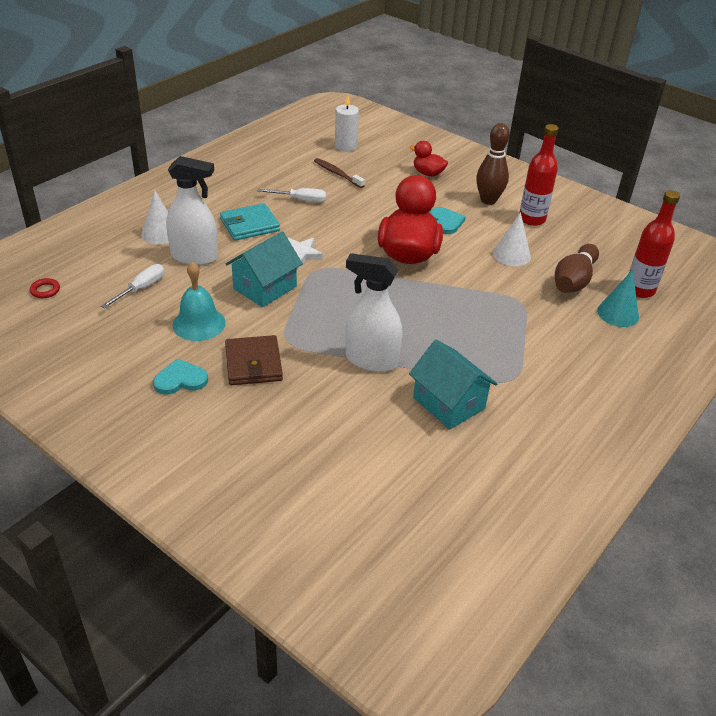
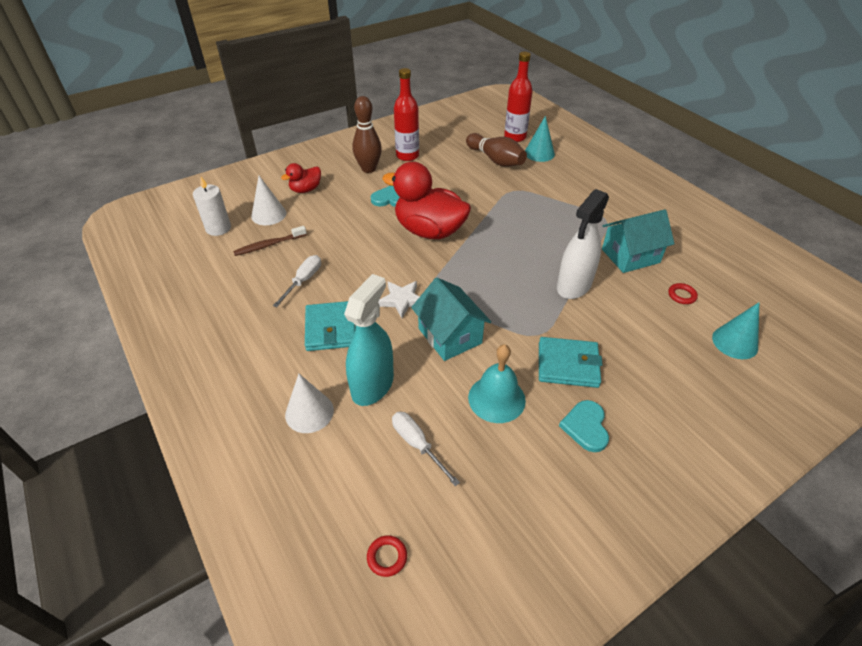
camera: 70 degrees left, 5 degrees up
(195, 257) = (373, 385): white spray bottle -> turquoise spray bottle
(253, 363) = (568, 364): brown wallet -> turquoise wallet
(333, 494) = (735, 342): none -> turquoise cone
(396, 449) = (681, 295): none -> red ring
(511, 255) = (452, 178): white cone -> white cone (268, 214)

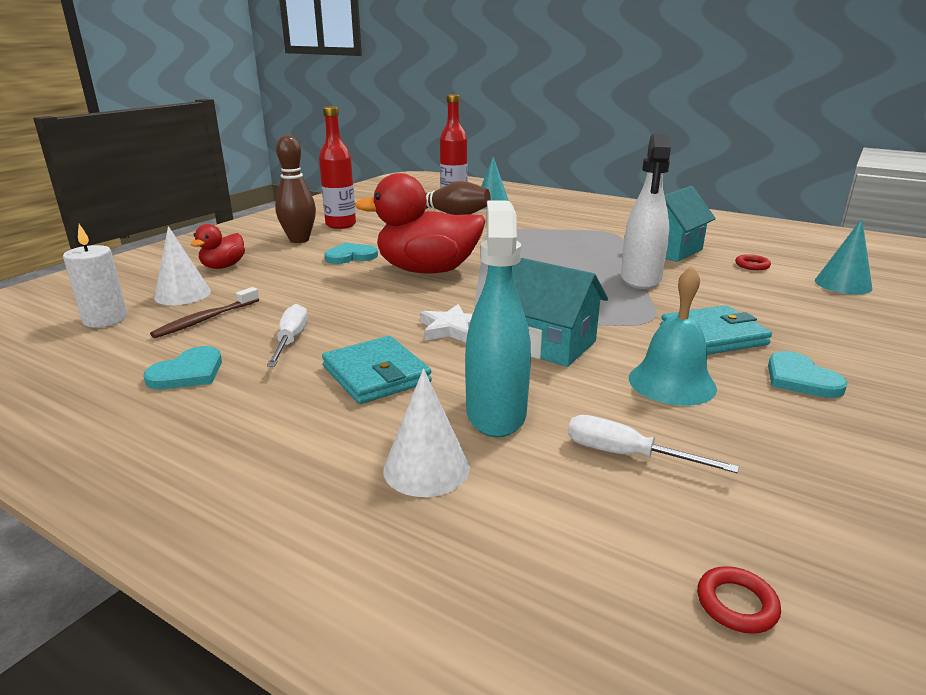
camera: 25 degrees left, 20 degrees down
(237, 292) = (188, 372): none -> turquoise heart

